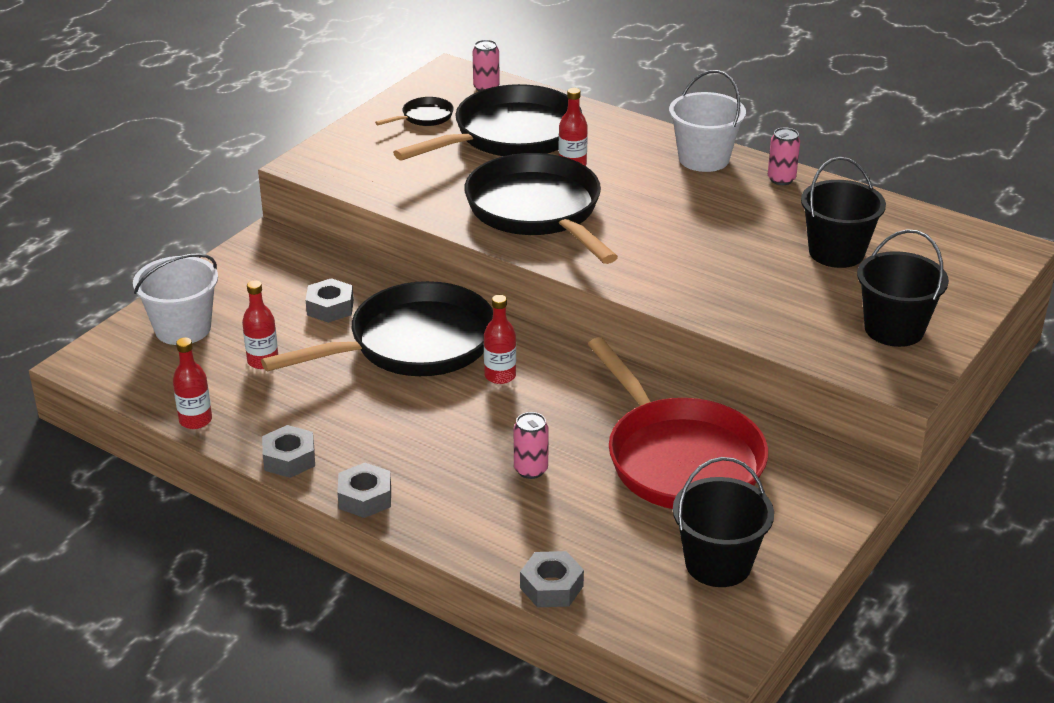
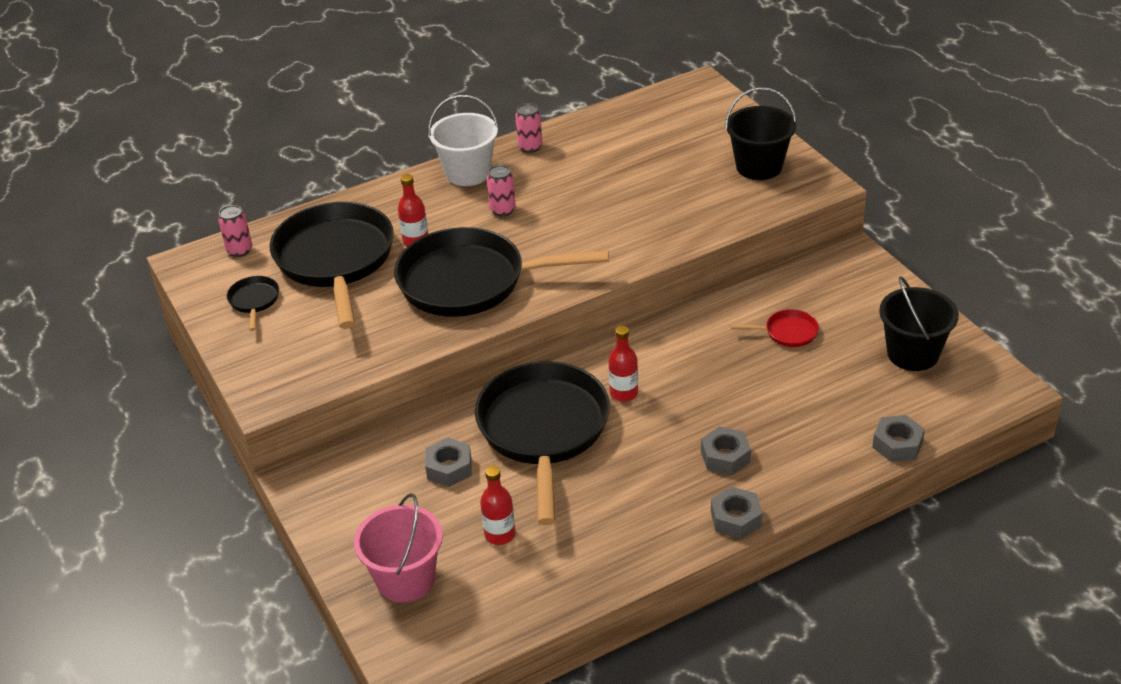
camera: 60 degrees left, 5 degrees up
(183, 328) = (405, 579): white bucket -> pink bucket
(195, 420) = (559, 603): red bottle -> none
(289, 459) = (655, 553): grey nut -> grey nut (725, 457)
(531, 470) = (755, 413): pink can -> pink can (502, 210)
(679, 459) = (787, 332): red pan -> red pan, size x0.41
(836, 252) = (648, 157): black bucket -> none

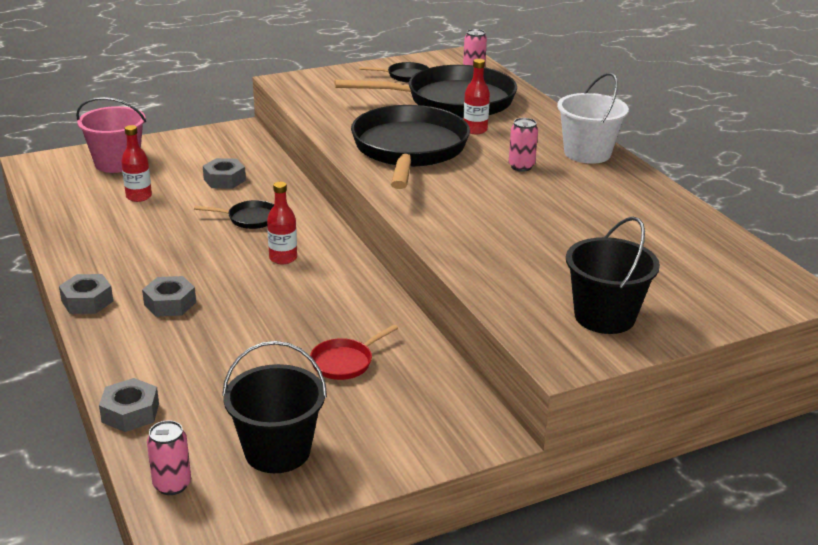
camera: 90 degrees right, 10 degrees down
(530, 147) = (637, 183): pink can -> pink can (172, 484)
(543, 430) = (250, 219): black pan -> black pan, size x0.41
(787, 332) = (345, 362): red pan -> red pan turned 45 degrees clockwise

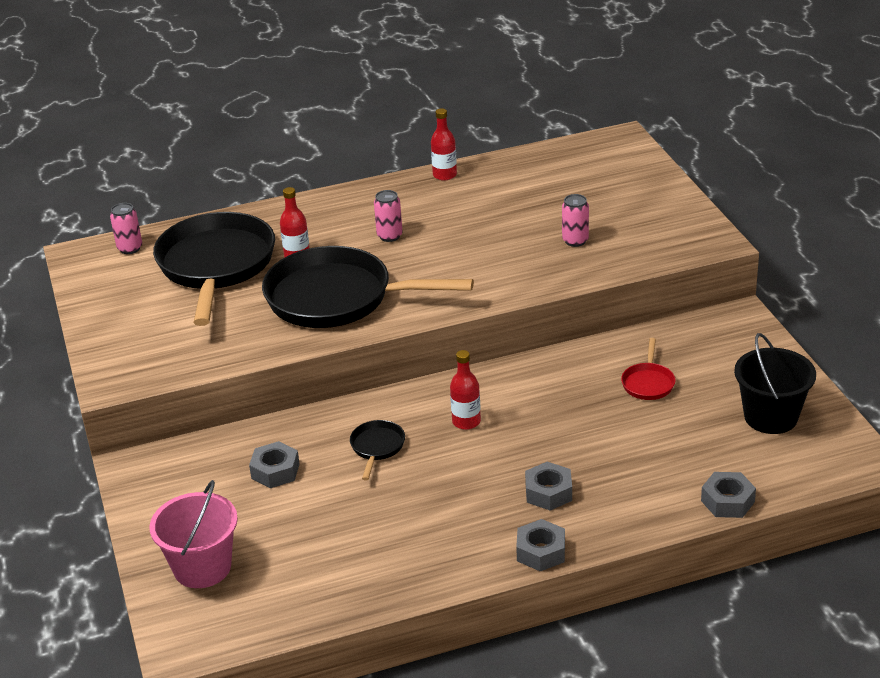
camera: 80 degrees left, 5 degrees up
(139, 197) = (305, 538): red bottle -> red bottle (444, 175)
(172, 484) = (818, 469): pink can -> pink can (575, 241)
(345, 362) = (648, 383): red pan -> red pan turned 45 degrees clockwise
(405, 76) = (128, 295): black pan -> none
(587, 153) = (367, 199): white bucket -> none
(604, 316) = (656, 219): black bucket -> none

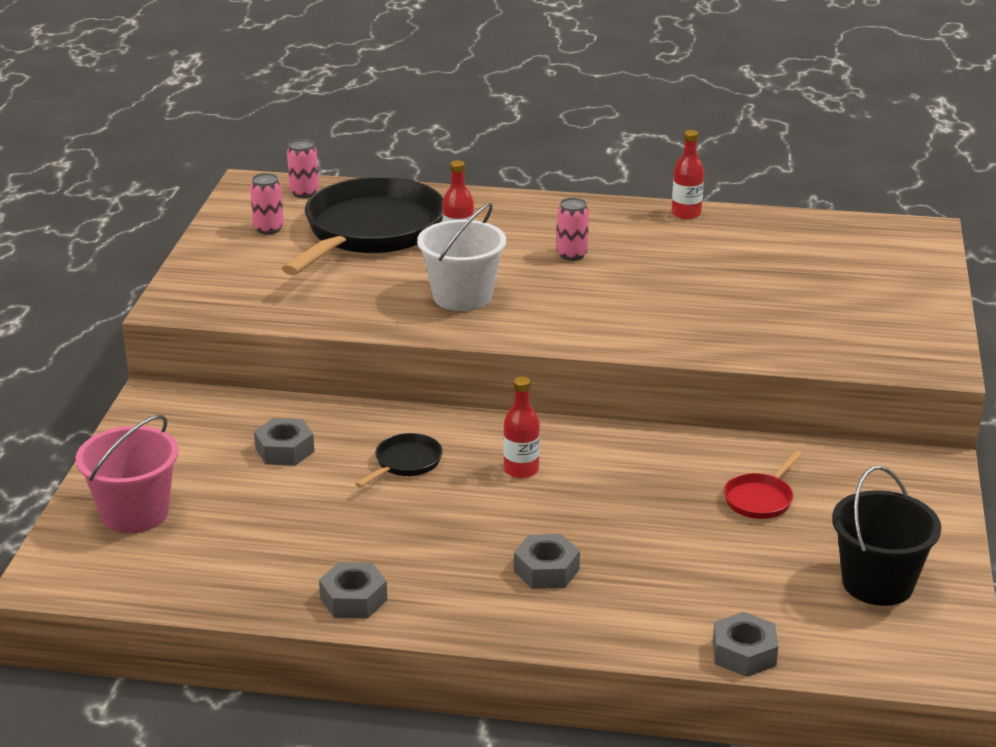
camera: 25 degrees right, 5 degrees down
(337, 298) = (462, 296): black pan -> white bucket
(541, 552) = (484, 626): grey nut -> grey nut (353, 599)
(575, 241) = (772, 317): pink can -> pink can (268, 229)

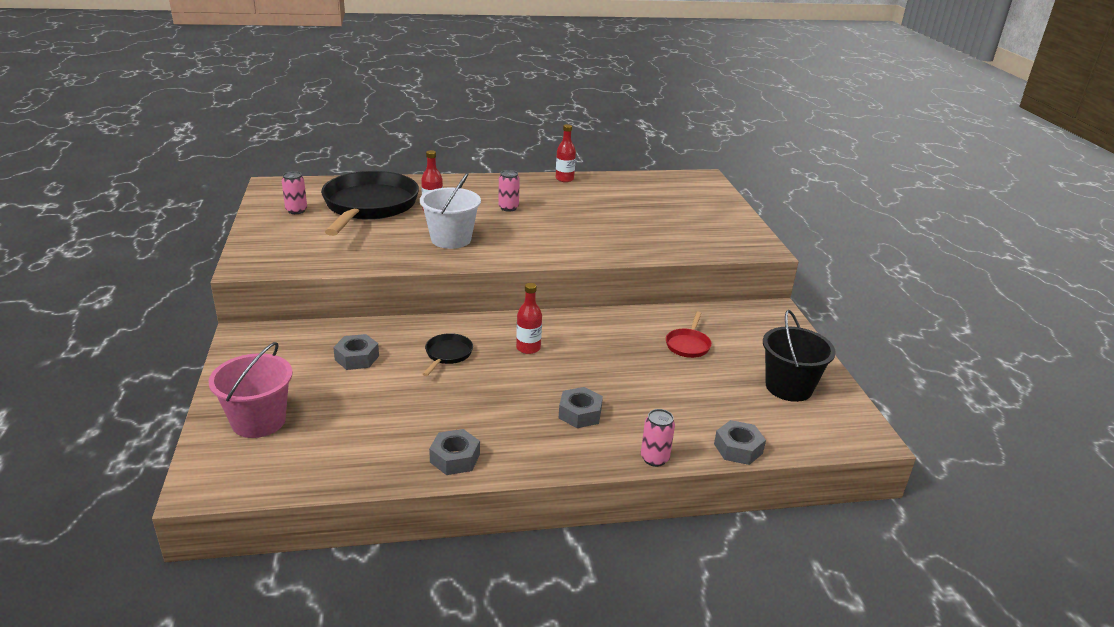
camera: 20 degrees left, 0 degrees up
(304, 193) = (312, 187): pink can -> pink can (654, 458)

